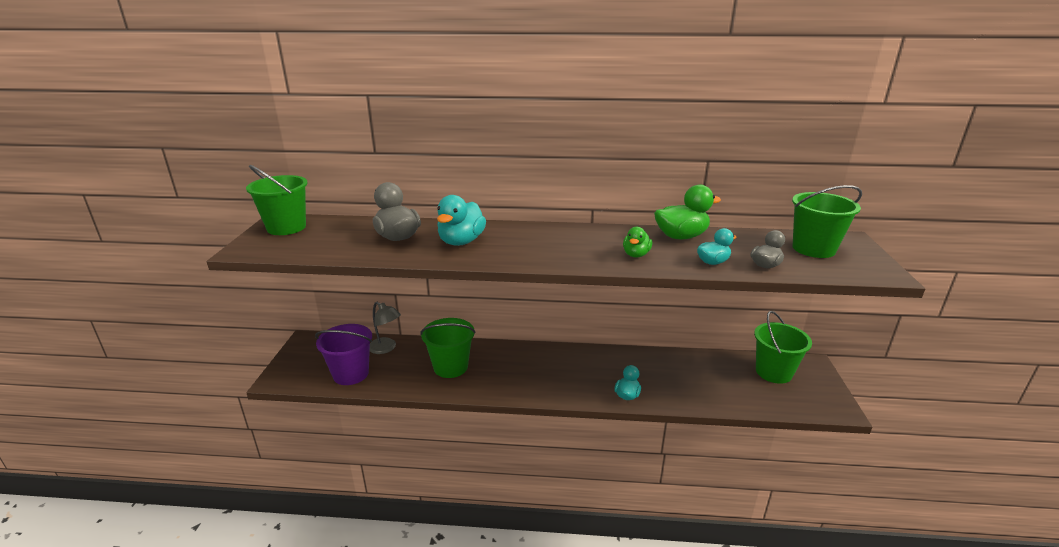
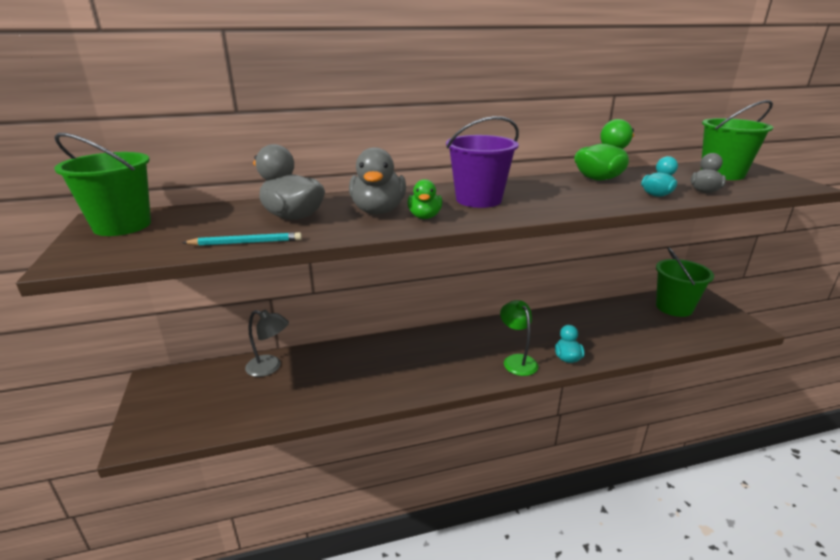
camera: 20 degrees left, 0 degrees up
(350, 254) = (246, 243): none -> turquoise pencil
(351, 374) = (241, 408): purple bucket -> purple bucket (478, 199)
(450, 367) = (362, 371): green bucket -> none
(461, 241) = (378, 211): turquoise duck -> grey duck
(580, 387) = (517, 360): none -> green lamp
(636, 255) = (579, 198): green duck -> green duck (424, 217)

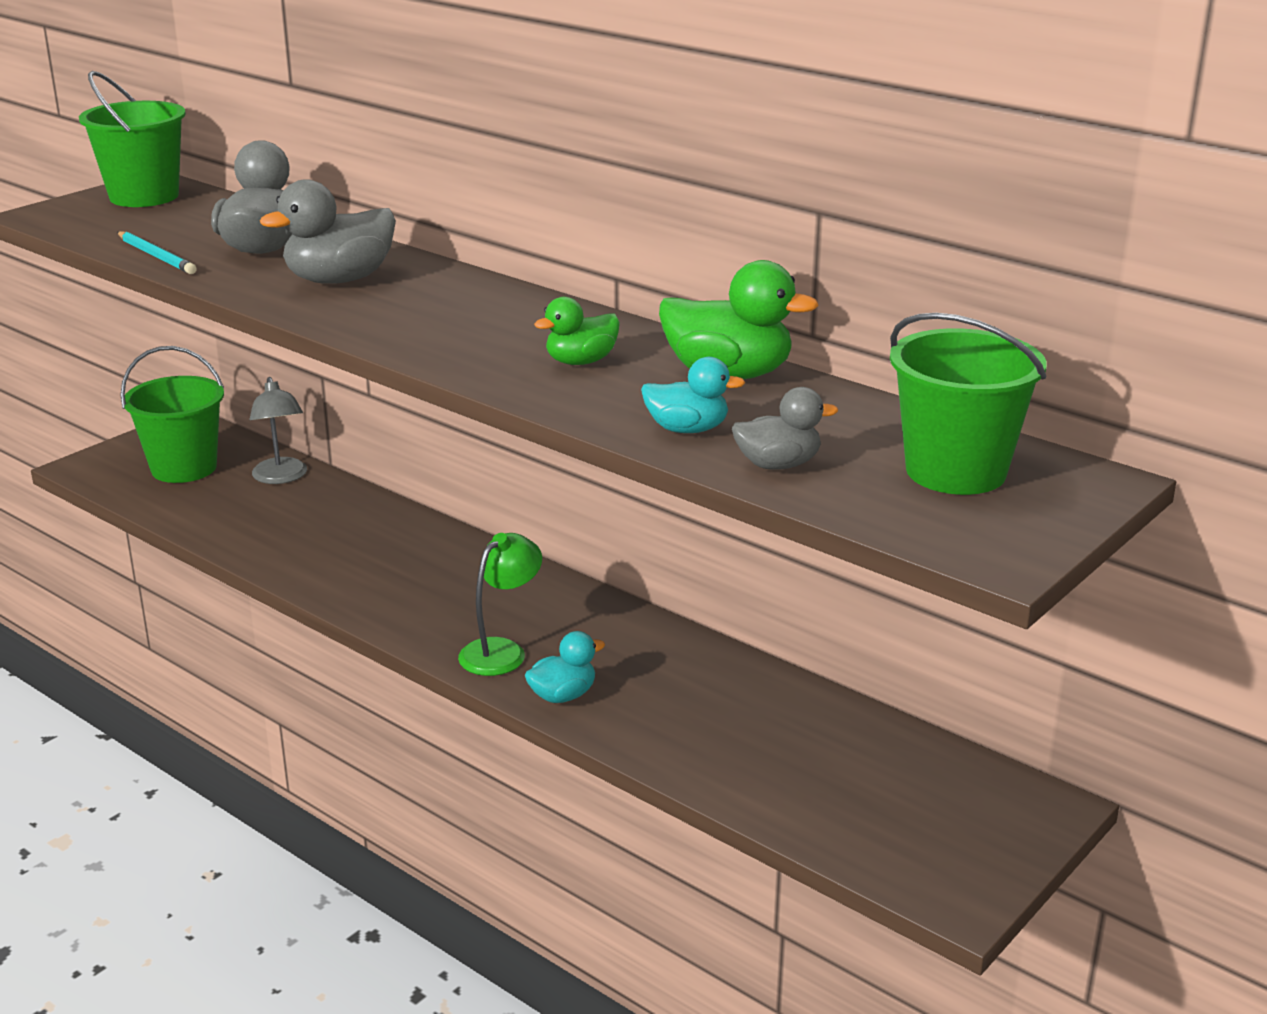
camera: 55 degrees right, 0 degrees up
(424, 217) = (349, 307): green duck -> green duck (581, 362)
(478, 199) = (469, 319): purple bucket -> none
(674, 307) = (925, 781): green bucket -> green bucket (184, 468)

